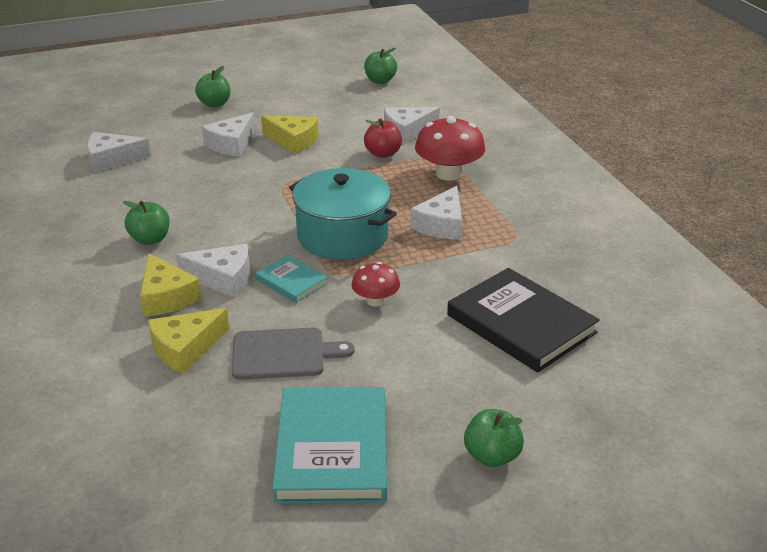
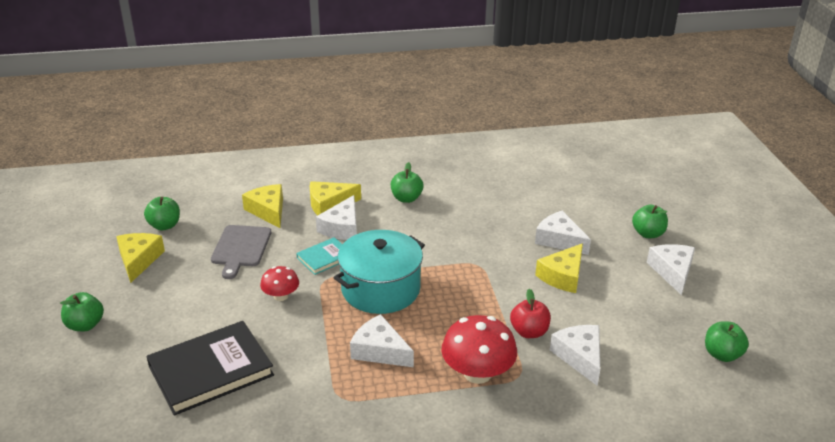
camera: 100 degrees right, 0 degrees up
(112, 159) = (536, 181): white cheese -> white cheese (672, 272)
(235, 448) = (164, 225): none -> green apple
(332, 449) = (138, 260): turquoise book -> yellow cheese

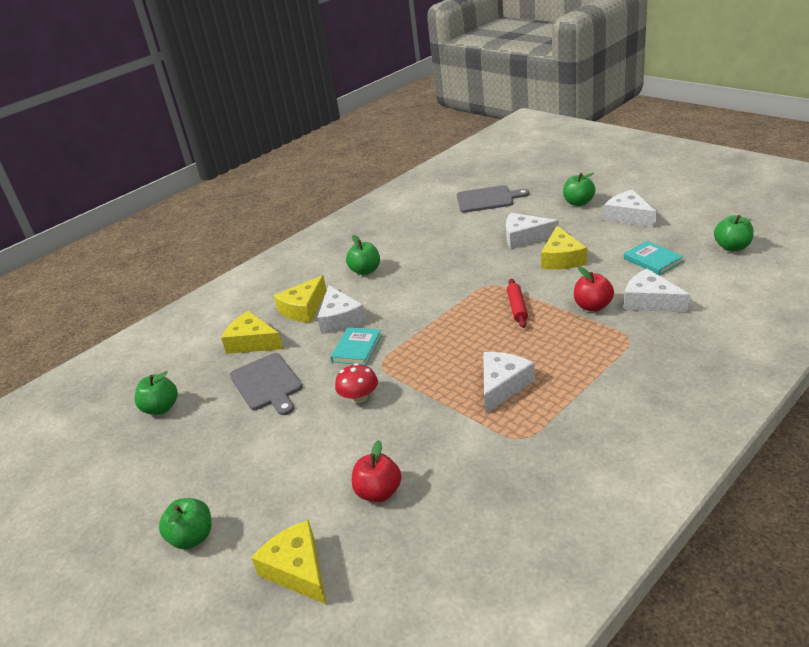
camera: 30 degrees left, 0 degrees up
(138, 260) = (173, 450): yellow cheese -> yellow cheese (297, 570)
(211, 371) = (379, 492): black book -> red apple
(379, 351) = (502, 386): white cheese -> white cheese turned 120 degrees clockwise
(380, 289) = (438, 343): turquoise pot -> none
(472, 296) = (517, 307): none -> red rolling pin
(477, 373) = (598, 355): red mushroom -> none
(577, 187) = (487, 199): none -> grey cutting board
(634, 323) = (652, 260): none -> turquoise book

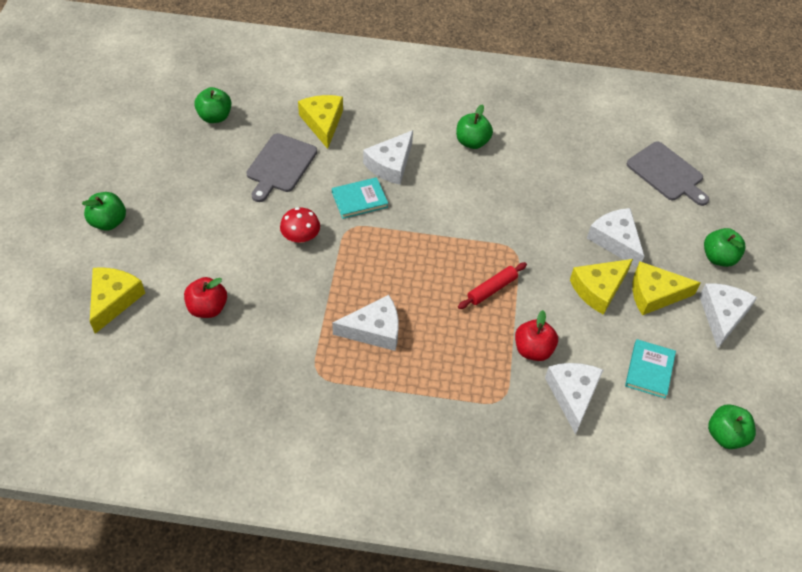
camera: 45 degrees right, 20 degrees up
(304, 308) = (388, 130): yellow cheese -> yellow cheese (654, 294)

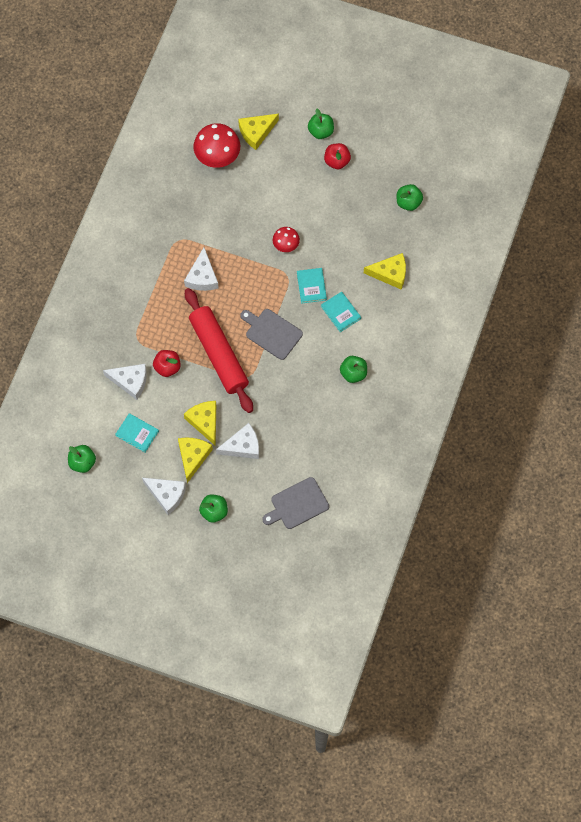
camera: 105 degrees right, 15 degrees up
(113, 300) = (256, 132): yellow cheese -> yellow cheese turned 120 degrees clockwise
(159, 345) = (217, 155): none -> red mushroom
(207, 308) = (239, 184): red apple -> red apple (337, 161)
(280, 165) = (352, 240): grey cutting board -> grey cutting board (272, 333)
(390, 164) = (340, 312): white cheese -> turquoise book
(492, 289) = (218, 354): red rolling pin -> red rolling pin, size x2.42

